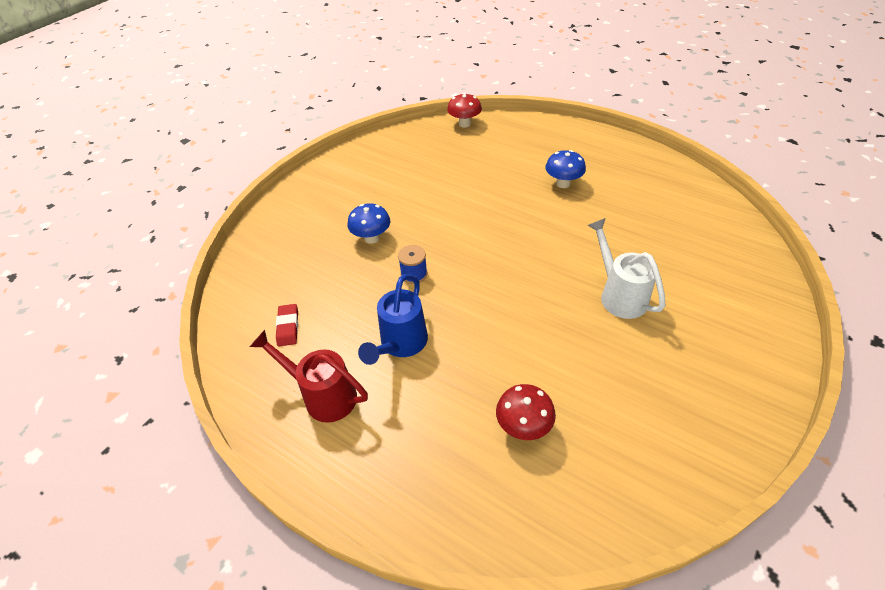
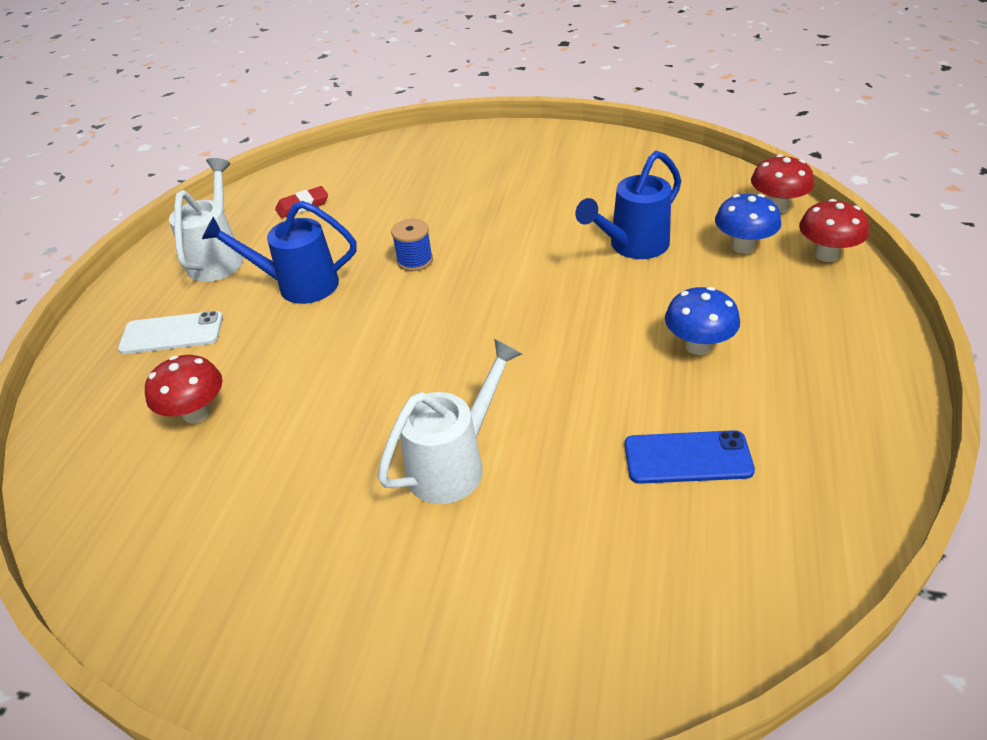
camera: 70 degrees right, 5 degrees down
(324, 396) = (218, 258): red watering can -> white watering can
(372, 238) = (464, 210): blue mushroom -> blue mushroom (743, 247)
(414, 438) = (172, 333): none -> white phone
(464, 179) = (633, 246): none -> blue watering can
(514, 124) = (826, 255): none -> red mushroom
(640, 211) = (687, 458): none -> blue phone

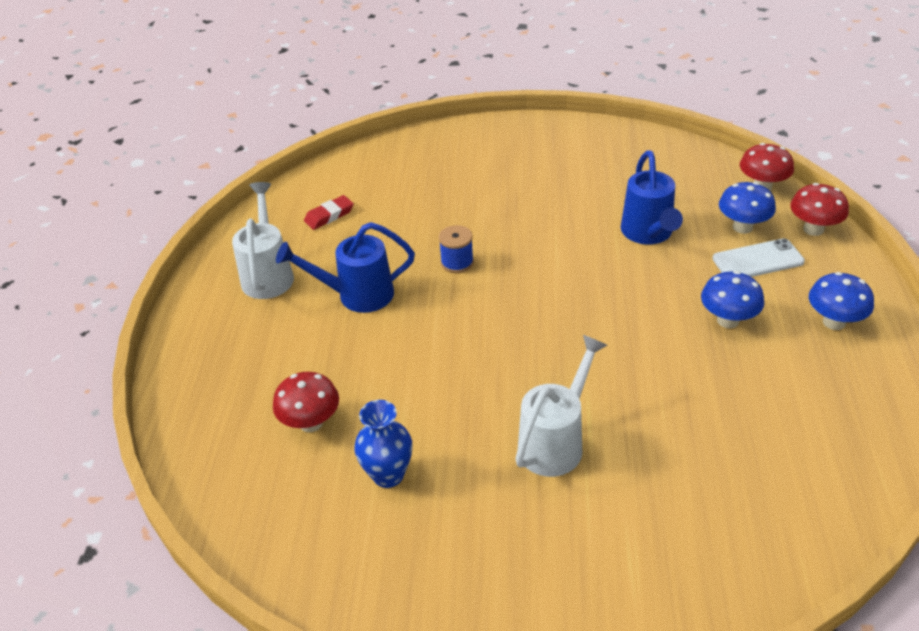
camera: 10 degrees left, 0 degrees up
(172, 333) = (255, 351): white phone -> white phone (757, 260)
(254, 480) = (388, 475): none -> blue vase
(633, 246) = (648, 233): blue watering can -> blue watering can turned 45 degrees counterclockwise
(687, 458) = (744, 416): blue phone -> none
(827, 359) = (834, 322): none -> blue mushroom

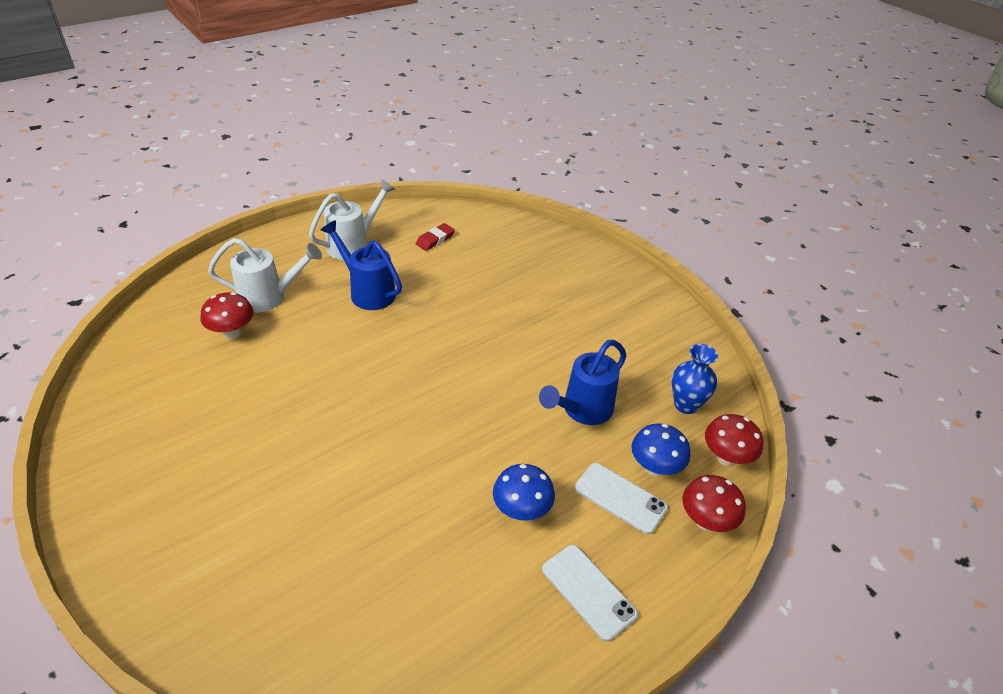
camera: 45 degrees right, 0 degrees up
(329, 215) = (435, 239): red eraser -> red eraser turned 60 degrees counterclockwise
(388, 475) = (209, 392): blue vase -> blue vase (686, 405)
(457, 262) = (444, 321): blue spool -> none
(555, 442) = (297, 464): white watering can -> white watering can (268, 297)
(834, 322) = (588, 591): blue mushroom -> white phone

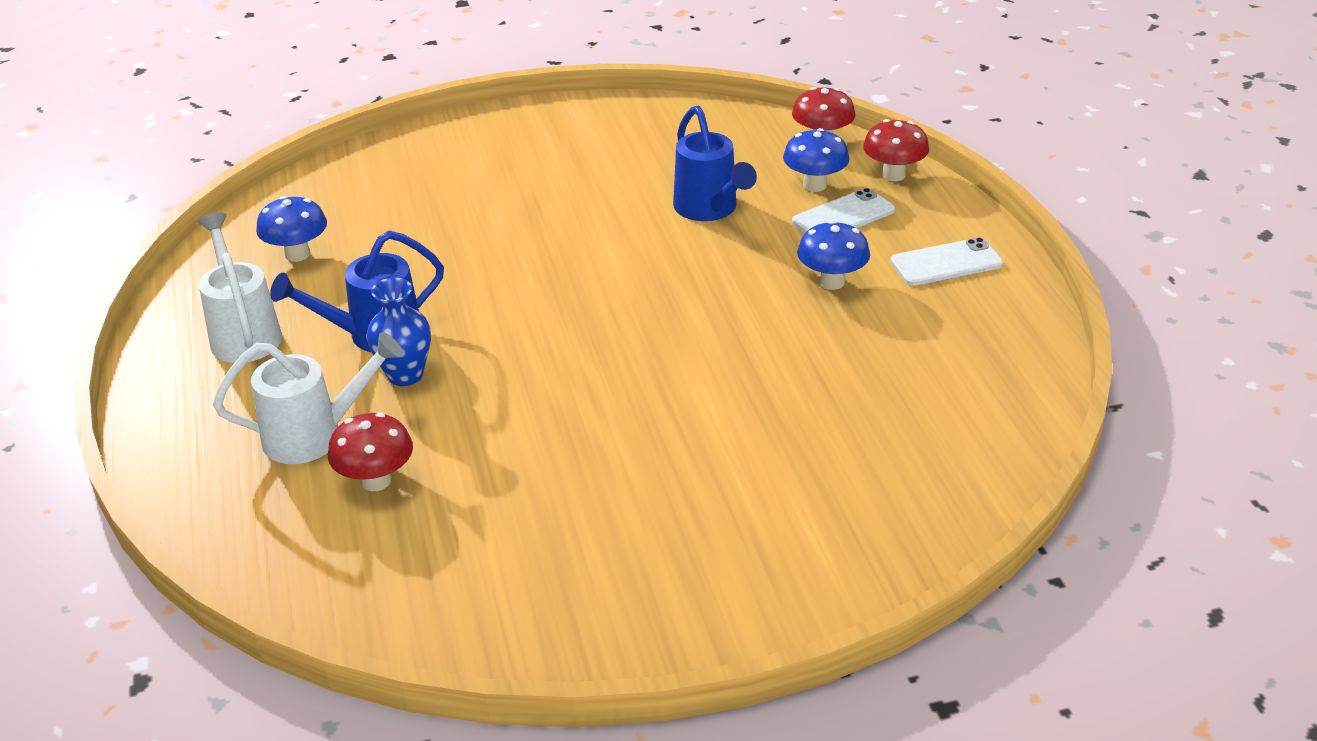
camera: 65 degrees left, 5 degrees down
(268, 297) = (314, 436): white watering can -> white watering can turned 60 degrees clockwise
(435, 239) = (297, 254): red eraser -> blue mushroom
(686, 405) = (738, 143): blue vase -> blue vase (405, 375)

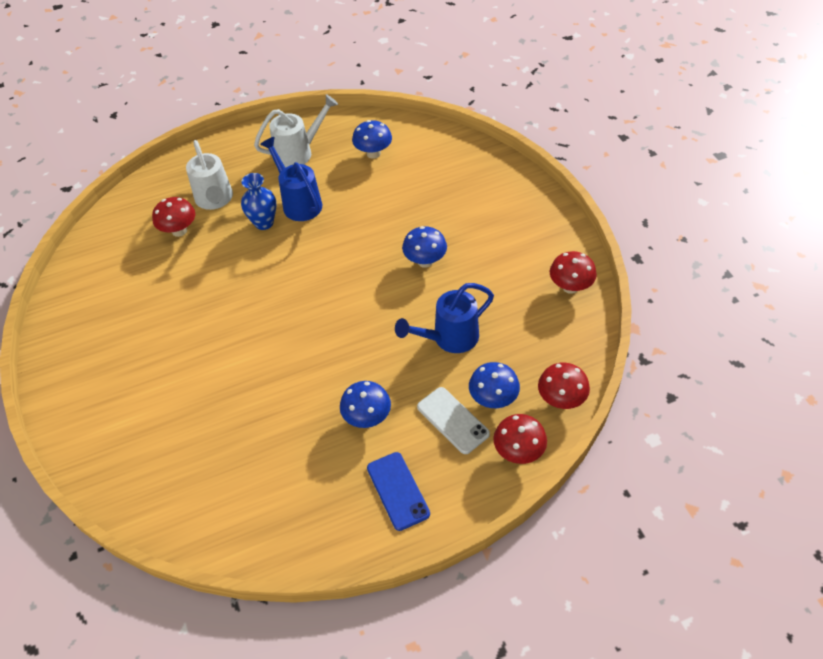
camera: 85 degrees right, 15 degrees up
(561, 220) = (425, 261): none -> blue mushroom
(648, 117) = (570, 287): none -> red mushroom
(946, 263) = (398, 491): white phone -> blue phone

